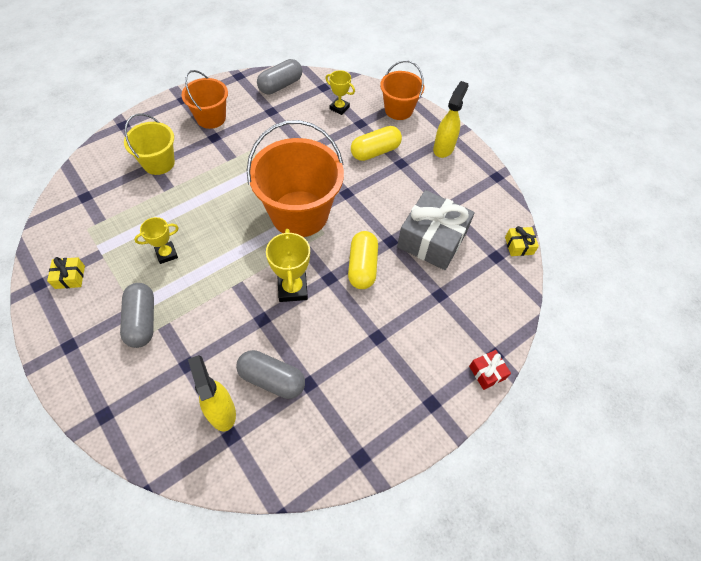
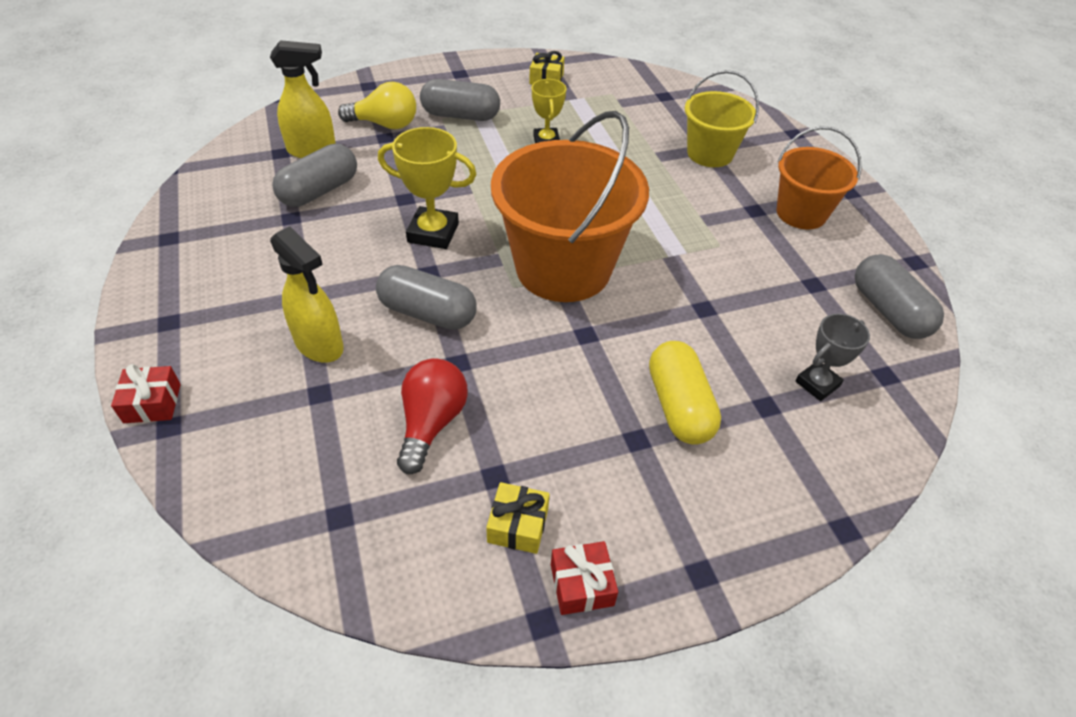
camera: 110 degrees right, 10 degrees down
(168, 372) = (385, 124): none -> yellow light bulb
(339, 108) = (817, 384): yellow trophy -> grey trophy
(362, 266) = (427, 313): yellow capsule -> grey capsule
(398, 110) = (804, 490): orange bucket -> none
(432, 239) = (431, 423): grey gift -> red light bulb
(443, 148) = (663, 539): yellow spray bottle -> yellow spray bottle (319, 345)
(476, 168) = (582, 585): none -> red gift
(519, 245) = (339, 574): yellow gift -> yellow gift (518, 525)

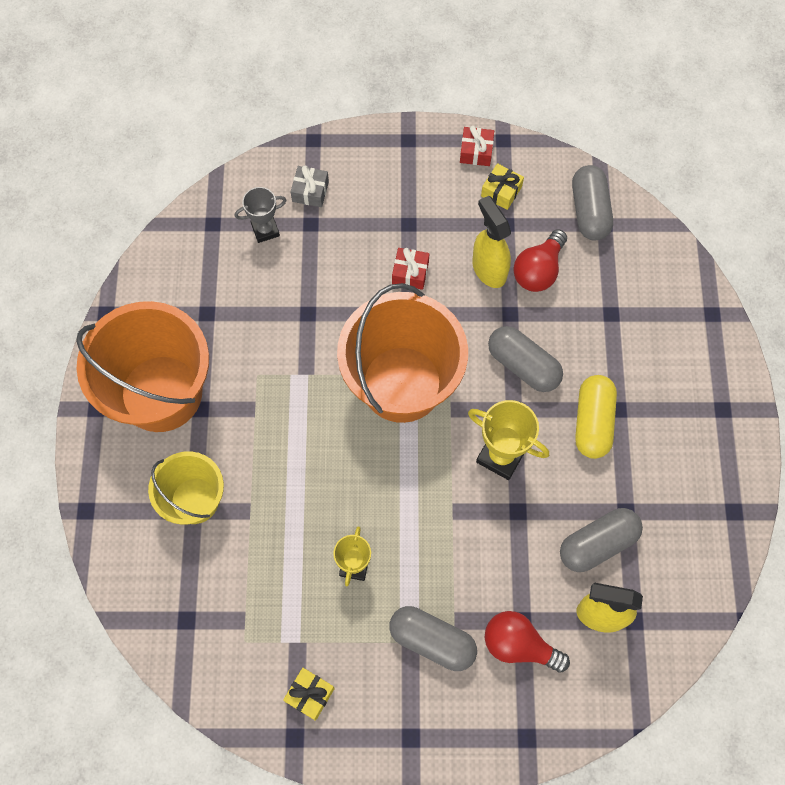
camera: 160 degrees left, 20 degrees up
(152, 403) = (725, 335): red gift -> red gift (410, 273)
(319, 345) = (608, 356): yellow spray bottle -> yellow spray bottle (489, 269)
(385, 124) = (519, 645): yellow light bulb -> red light bulb
(679, 406) = (369, 239): yellow capsule -> yellow capsule (592, 422)
(796, 448) = (310, 191): none -> grey gift
(801, 213) = (161, 393): orange bucket -> orange bucket, size x1.76
(888, 311) = (168, 273): grey capsule -> grey capsule (589, 211)

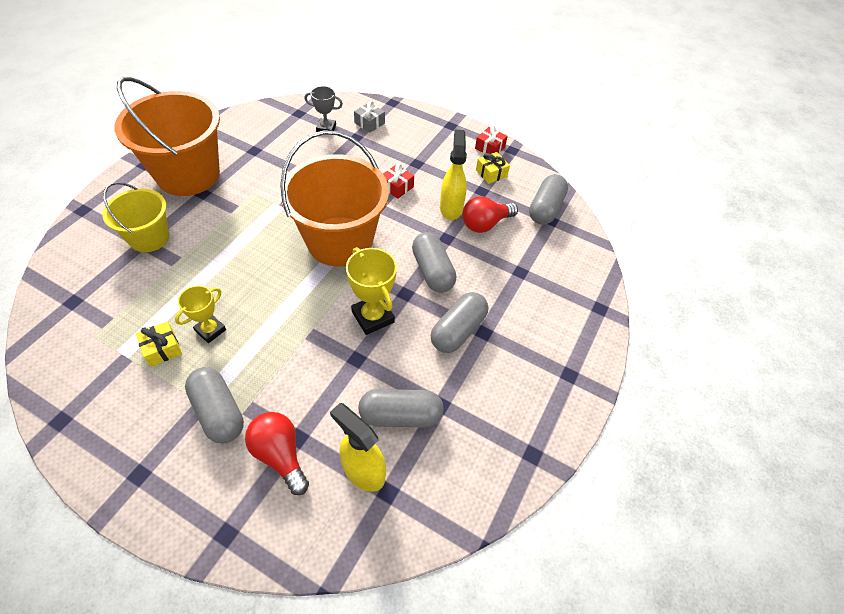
camera: 25 degrees right, 15 degrees down
(310, 695) = (99, 397): yellow gift -> yellow gift (162, 348)
(592, 422) = (458, 330): yellow capsule -> grey capsule

